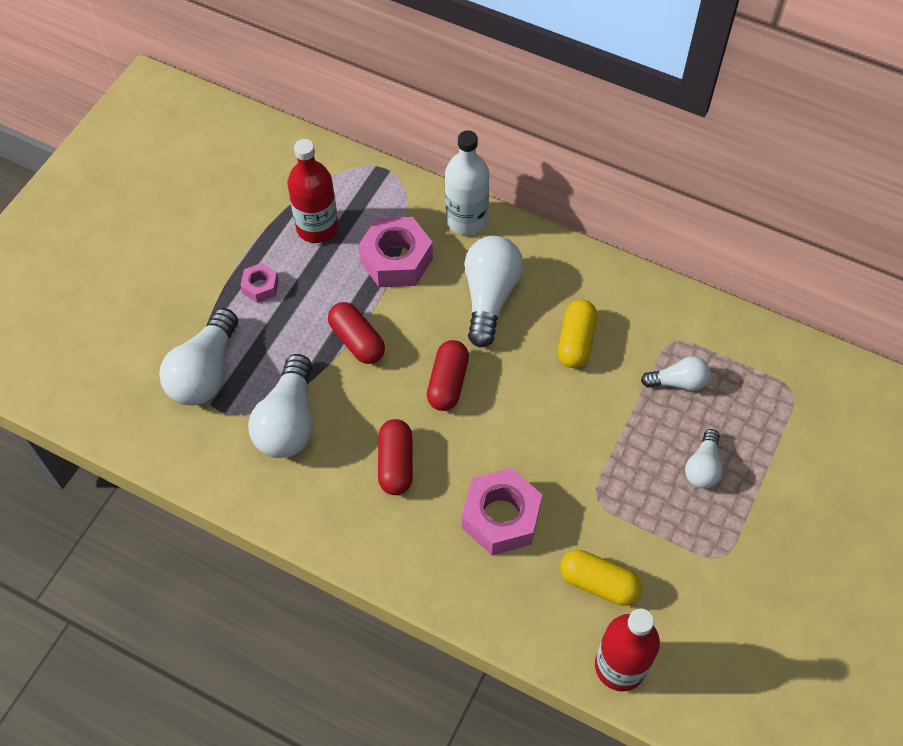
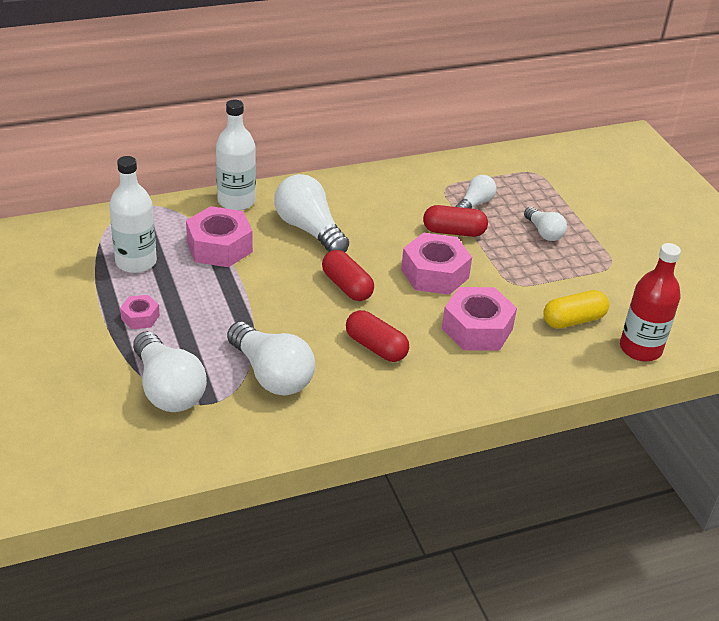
camera: 50 degrees left, 20 degrees down
(317, 227) = (136, 262): red bottle -> white bottle
(357, 341) = (255, 303): red capsule -> red capsule (454, 232)
(539, 430) = (434, 273): none -> pink nut
(576, 341) = (392, 220): yellow capsule -> none

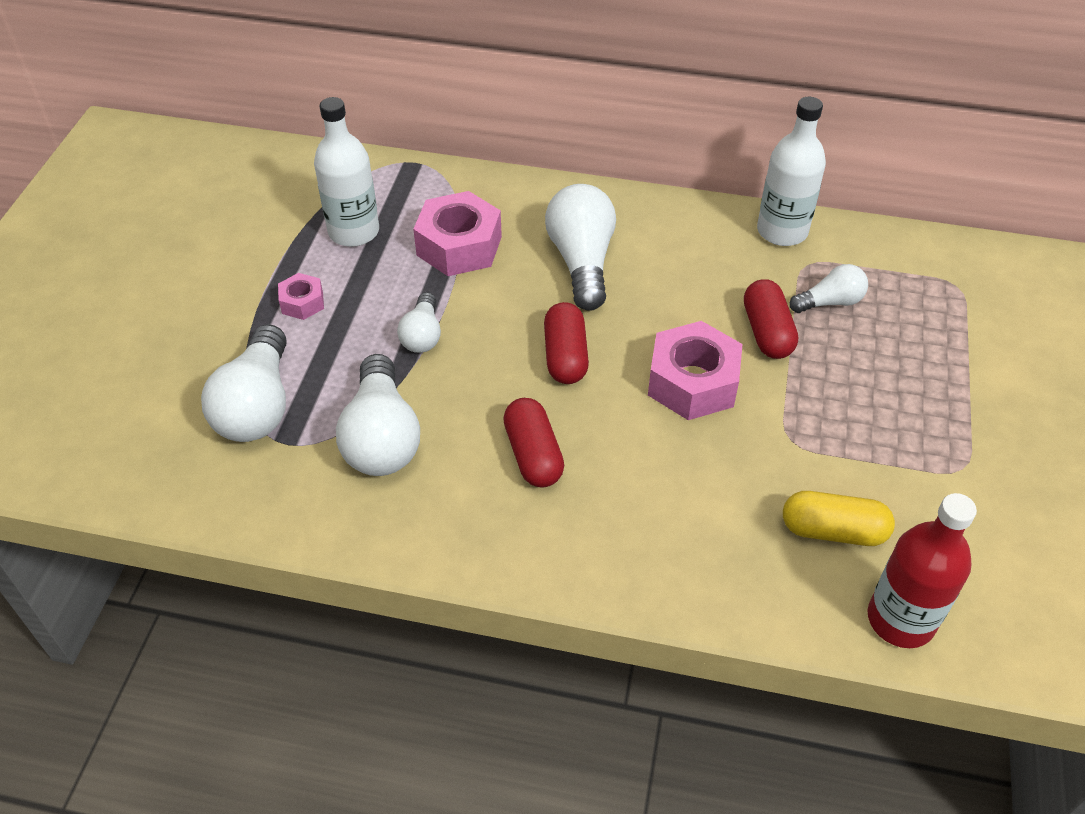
camera: 35 degrees right, 10 degrees up
(236, 201) = (526, 193): white bottle -> white bottle (782, 231)
(454, 232) = (767, 332): red capsule -> red capsule turned 45 degrees clockwise
(477, 329) = (685, 485): pink nut -> none
(544, 232) = (897, 380): white light bulb -> white light bulb (422, 335)

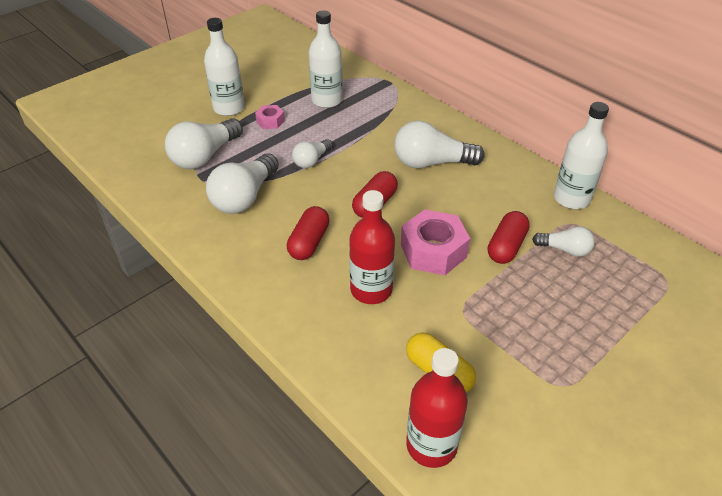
camera: 35 degrees right, 5 degrees down
(216, 311) = (229, 108): none -> white bottle
(459, 246) = (372, 128): pink nut -> none
(582, 261) = (431, 163): white light bulb -> white light bulb turned 120 degrees counterclockwise
(669, 475) = (371, 290): none -> red bottle

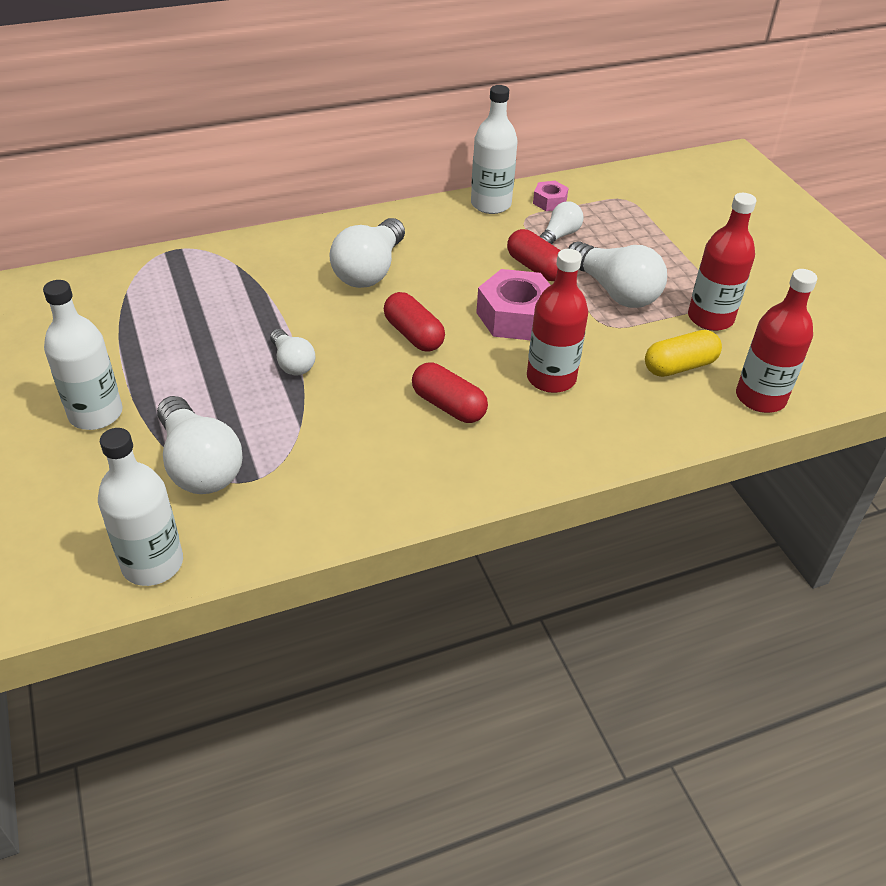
camera: 70 degrees left, 0 degrees up
(244, 197) = (324, 443): white light bulb -> white light bulb (615, 291)
(270, 121) = (169, 379): pink nut -> pink nut (549, 202)
(327, 100) = (167, 314): white bottle -> white bottle (152, 563)
(527, 383) = (710, 318): none -> red bottle

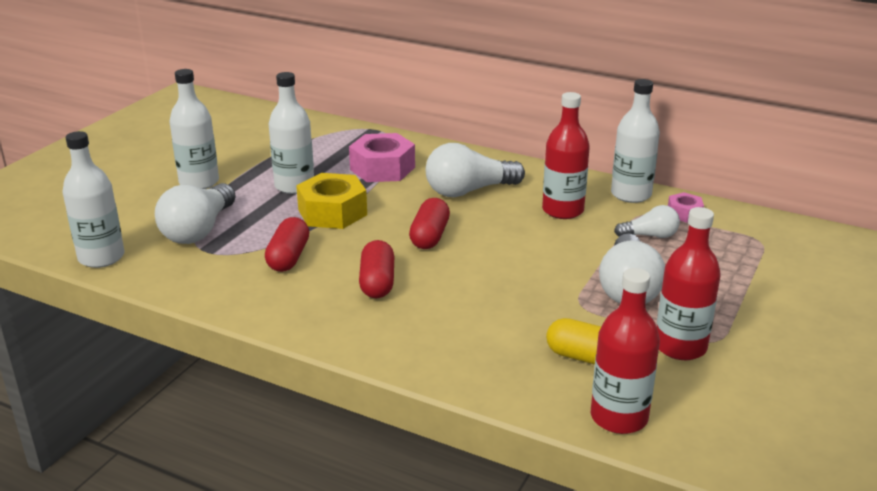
camera: 50 degrees right, 15 degrees down
(206, 357) = (294, 186): none -> white bottle
(292, 363) = (332, 212): white light bulb -> yellow nut
(515, 316) = (518, 263): pink nut -> pink nut (382, 168)
(536, 268) = (591, 245): red capsule -> red capsule (288, 257)
(551, 378) = (473, 308): red bottle -> red bottle (562, 210)

